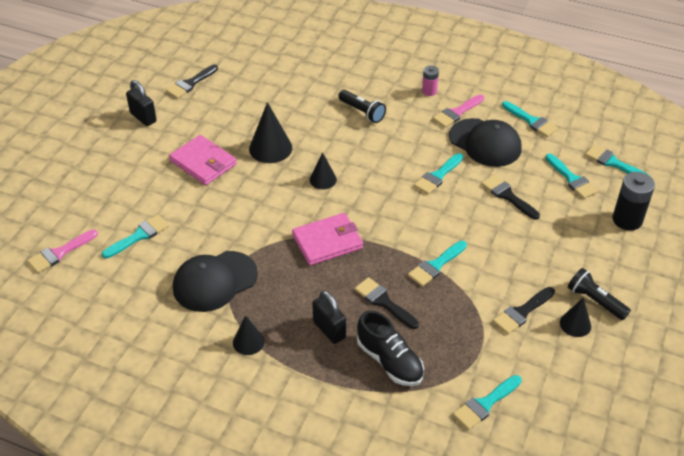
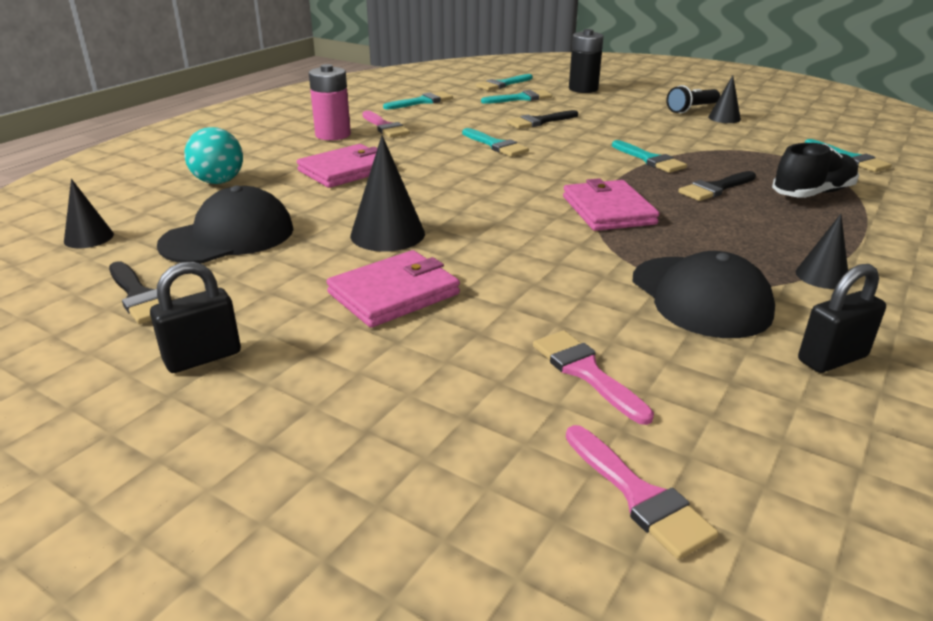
camera: 80 degrees left, 15 degrees down
(139, 236) = (586, 372): turquoise brush -> pink brush
(323, 179) = (478, 204): black cone -> black cone (89, 238)
(328, 66) = (218, 182): none -> turquoise ball
(329, 330) = (775, 221): black padlock -> black padlock (832, 359)
(362, 112) = (346, 170): black flashlight -> pink wallet
(429, 91) = (333, 135): pink battery -> pink battery, size x1.73
(485, 143) = (447, 121): black cap -> black cap (228, 236)
(522, 312) = (714, 133): black brush -> none

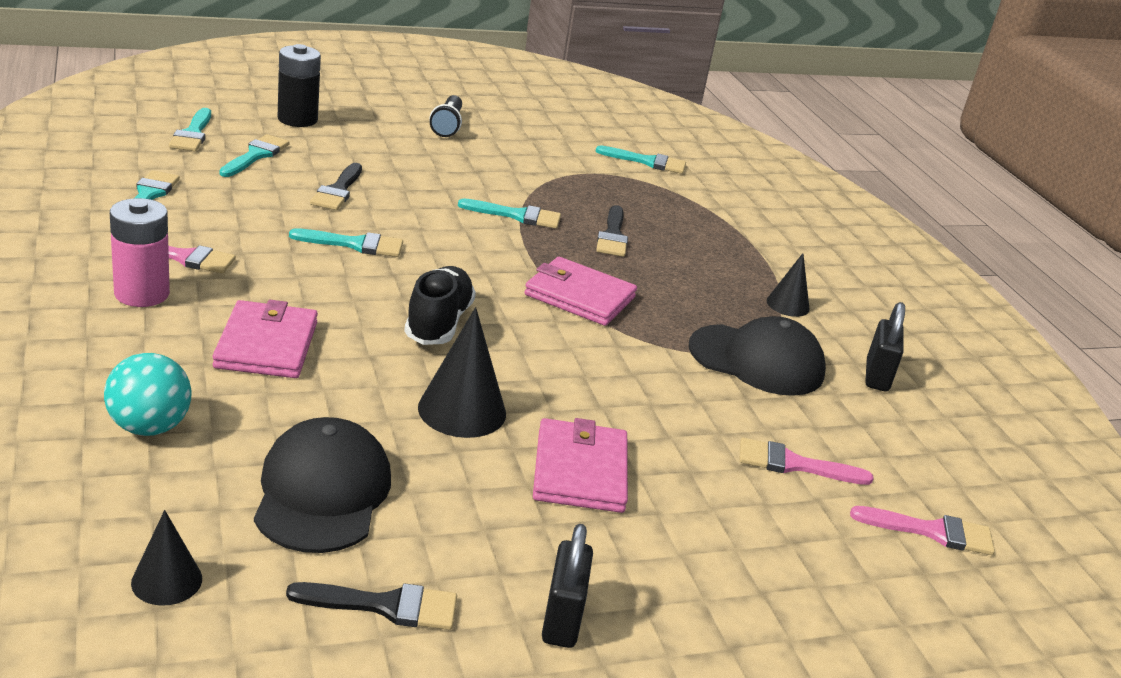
camera: 55 degrees left, 0 degrees up
(724, 118) = (492, 132): black cone -> none
(812, 193) = (677, 216): black shoe -> black shoe (438, 323)

